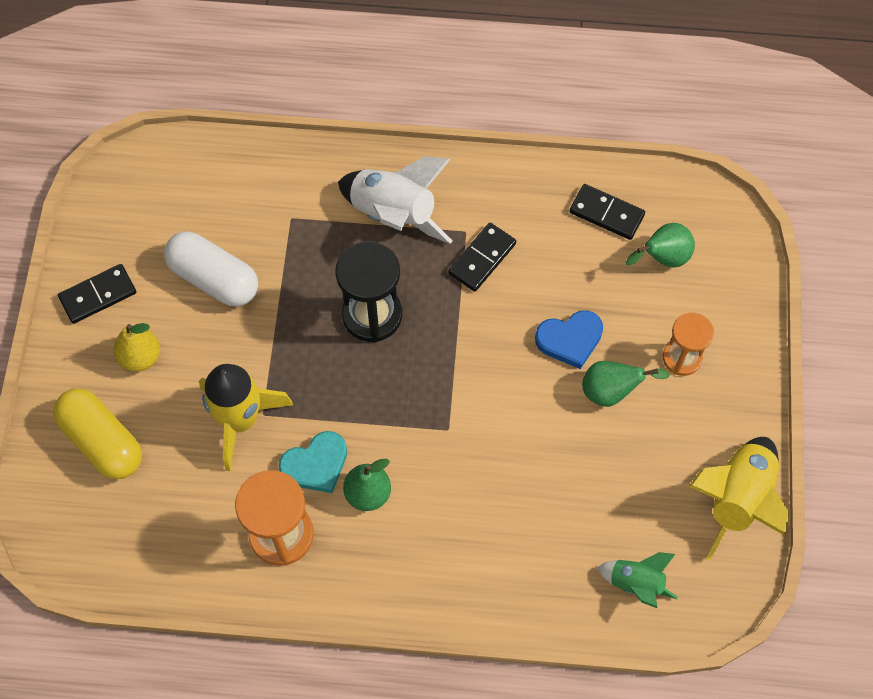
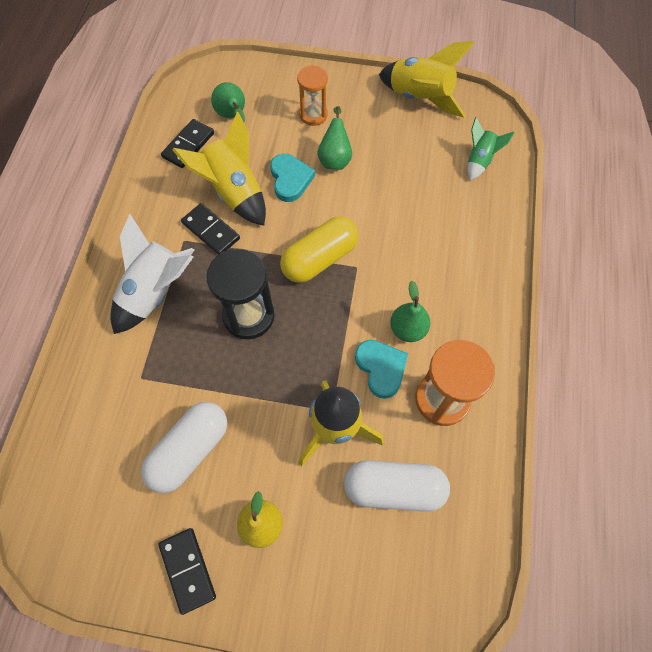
camera: 85 degrees left, 0 degrees up
(102, 441) = (346, 564): yellow capsule -> yellow capsule (319, 259)
(179, 485) = (394, 488): none -> white capsule
(541, 276) = (234, 192): none -> yellow rocket
(570, 340) = (290, 179): blue heart -> turquoise heart

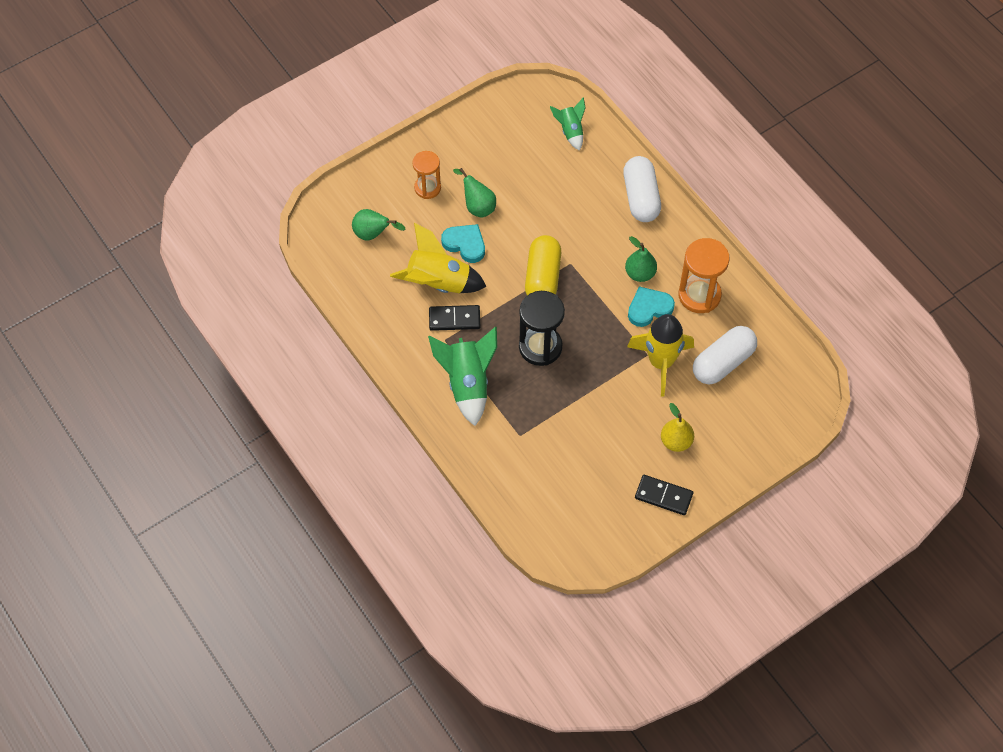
camera: 45 degrees left, 5 degrees down
(156, 292) = (467, 384): white rocket -> green rocket
(188, 145) = (368, 279): black domino -> none
(190, 450) = (595, 444): white capsule -> white capsule (641, 197)
(381, 368) = (649, 308): turquoise heart -> turquoise heart turned 45 degrees counterclockwise
(420, 98) = (485, 118): yellow rocket -> none

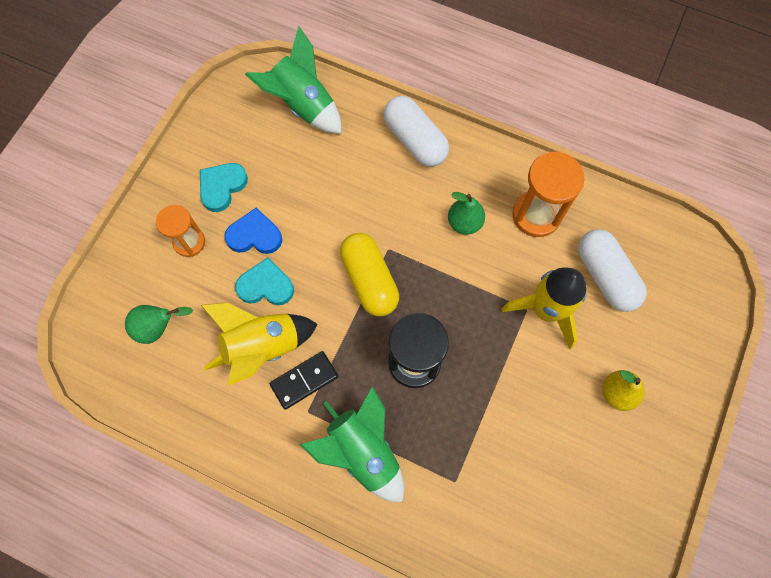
camera: 30 degrees left, 10 degrees up
(477, 206) = (254, 235): green pear -> blue heart
(570, 131) = (303, 105): green rocket -> green rocket, size x1.76
(649, 308) = (497, 256): turquoise heart -> turquoise heart (222, 187)
(663, 496) = (645, 465): black domino -> none
(723, 362) = (605, 276): white capsule -> white capsule turned 45 degrees counterclockwise

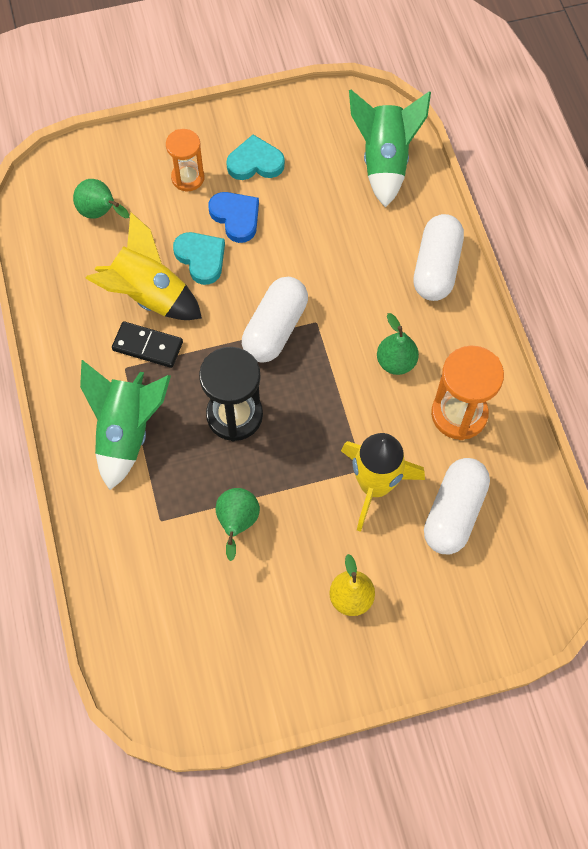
camera: 50 degrees right, 5 degrees down
(369, 280) = (275, 329): yellow capsule -> white capsule
(501, 427) = (237, 523): none -> green pear

